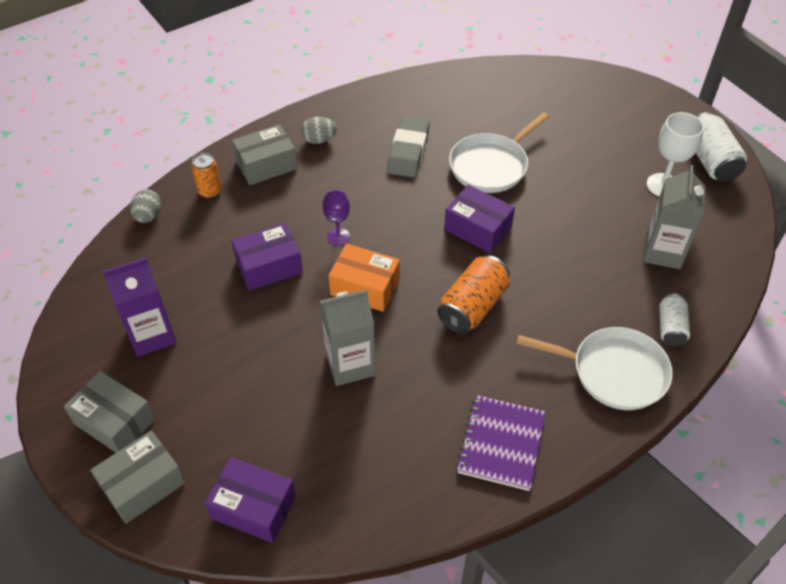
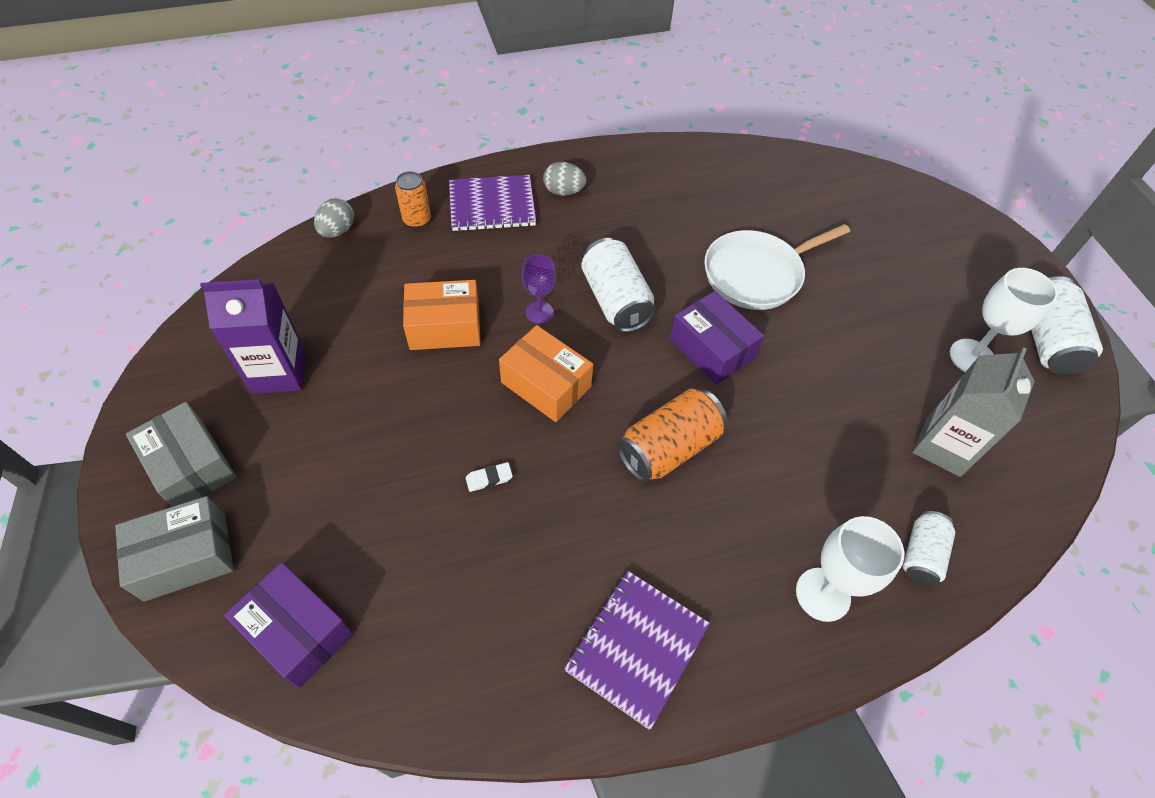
camera: 15 degrees right, 5 degrees up
(266, 165) = (492, 205): grey box -> purple notebook
(269, 266) = (445, 327): purple box -> orange box
(350, 364) = (489, 478): grey carton -> white eraser
(393, 212) = (615, 300): none -> white can
(408, 151) = (663, 230): grey eraser -> none
(614, 372) = (822, 594): white pan -> white goblet

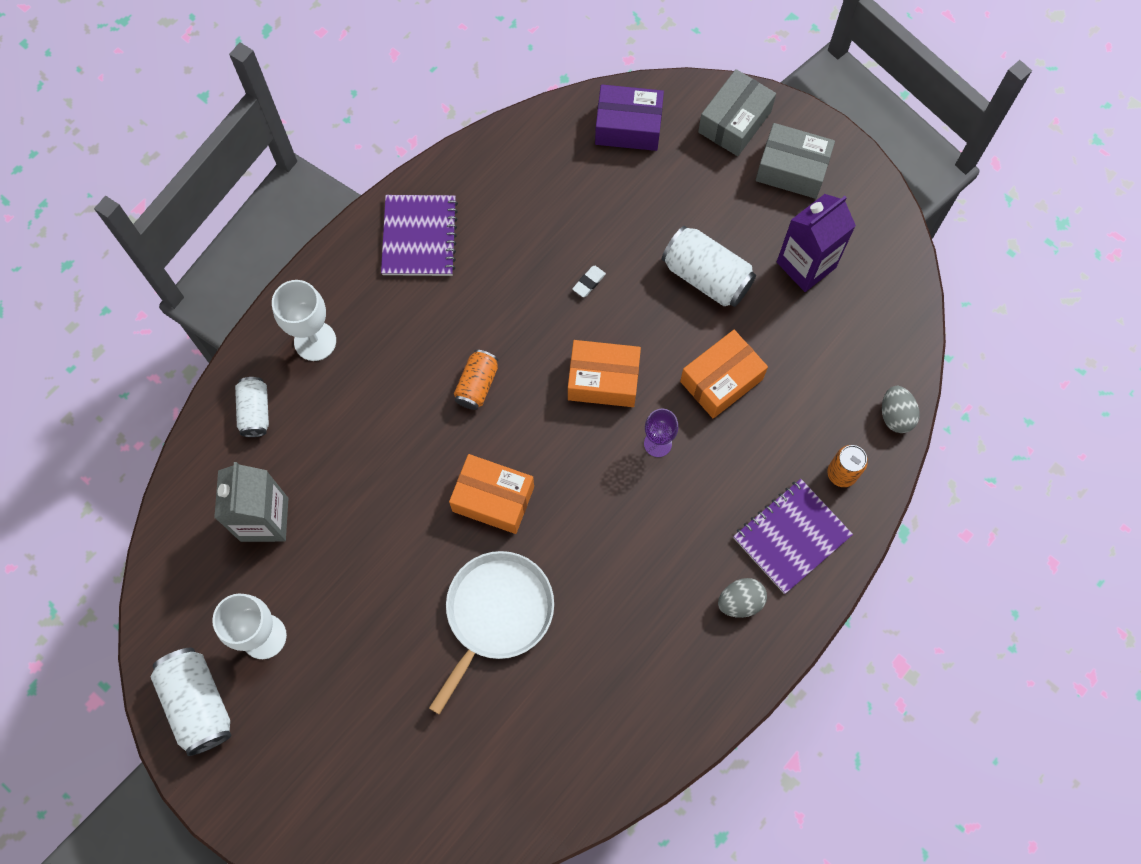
camera: 150 degrees right, 15 degrees up
(615, 300) = (603, 498): white can -> white can (706, 276)
(668, 448) = (477, 385): orange can -> orange can, size x0.62
(711, 349) = (493, 499): purple box -> orange box

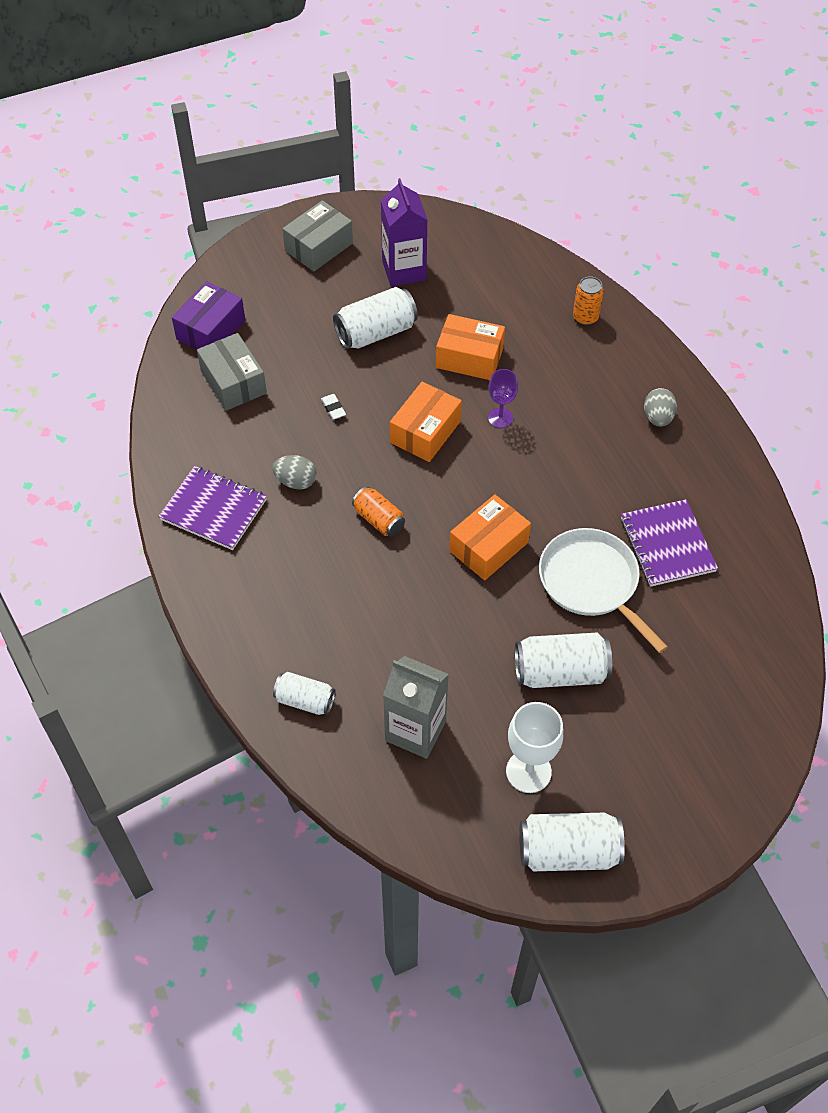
camera: 65 degrees left, 15 degrees down
(315, 341) = (264, 626): white goblet -> none
(381, 623) = (560, 672): none -> white can
(721, 380) = (469, 358): orange box -> orange box turned 60 degrees counterclockwise
(734, 122) = (254, 264): grey box -> grey box (233, 382)
(791, 537) = (620, 366): purple notebook -> purple notebook (667, 545)
(895, 415) = (556, 269): grey egg -> grey egg (296, 481)

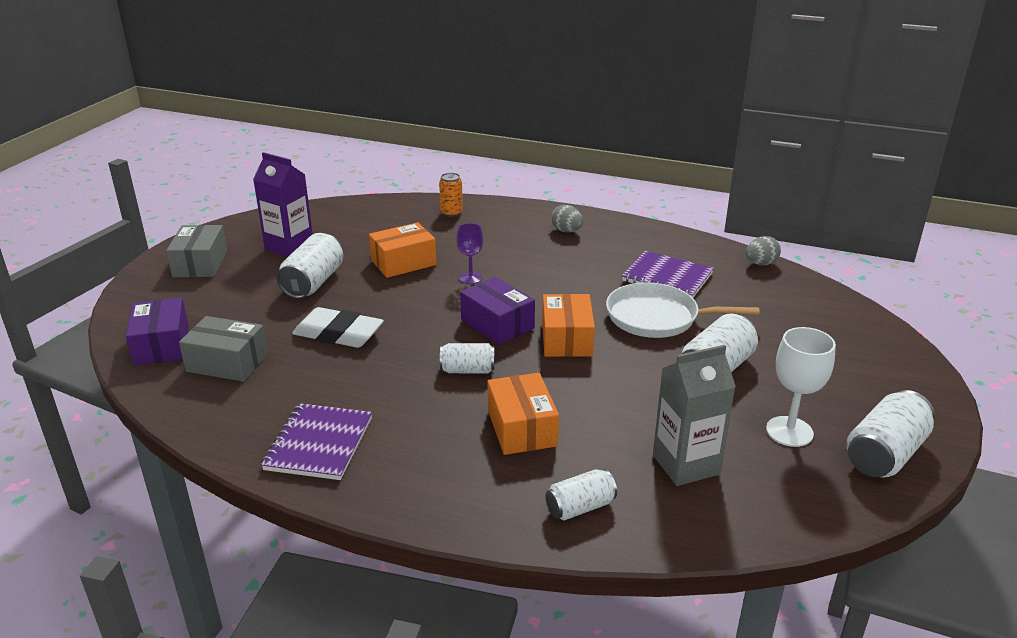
camera: 45 degrees left, 25 degrees down
(213, 510) = (319, 444): purple notebook -> purple notebook turned 60 degrees counterclockwise
(296, 481) = (368, 387): grey egg -> grey egg (760, 264)
(333, 408) = (338, 334): white eraser -> white eraser, size x2.50
(379, 519) = (467, 370): orange can -> white can
(425, 432) = (429, 310): orange box -> orange box (521, 428)
(457, 488) = (497, 324): none -> purple box

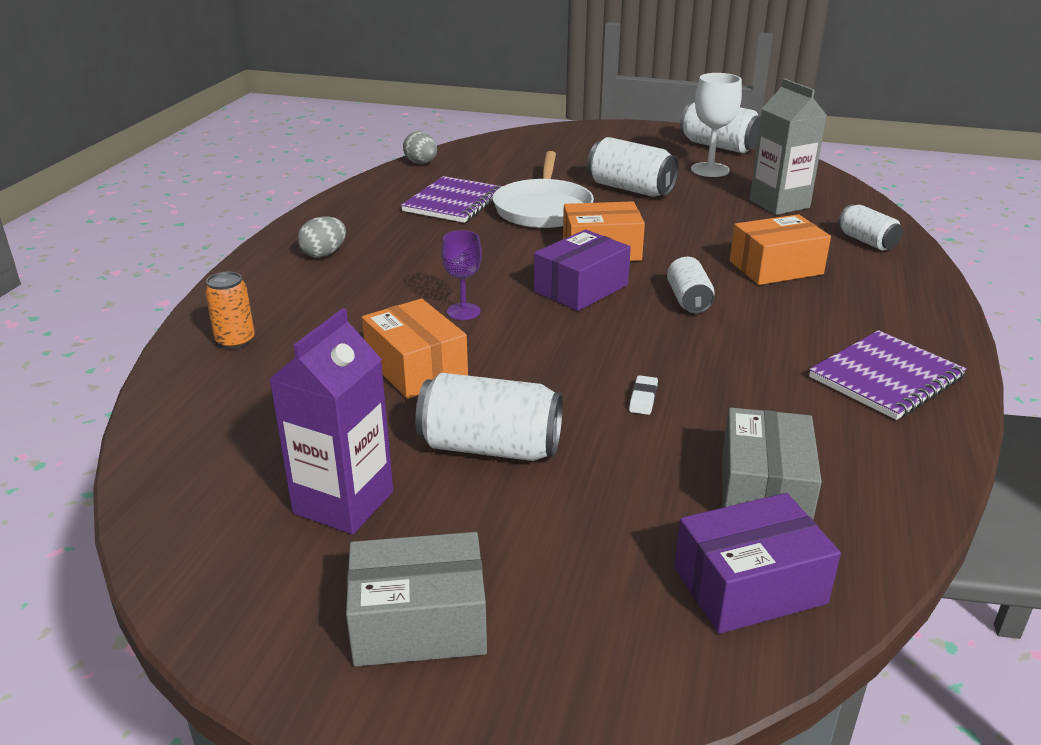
camera: 95 degrees left, 0 degrees up
(319, 444) = (885, 377): purple notebook -> purple notebook turned 45 degrees counterclockwise
(338, 334) = (643, 398): white eraser -> white eraser, size x0.40

